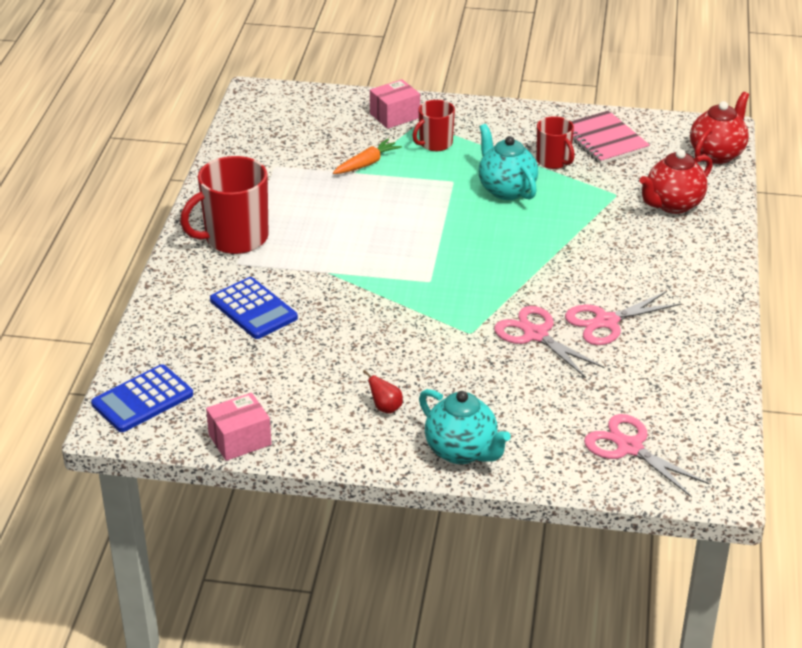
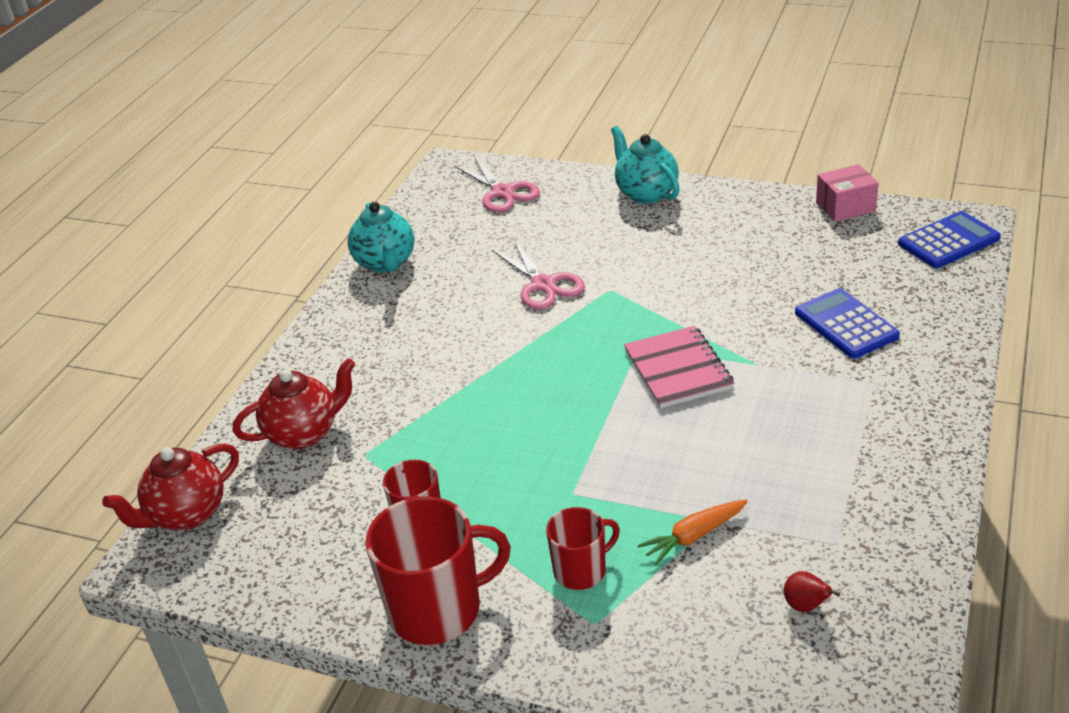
camera: 165 degrees left, 0 degrees up
(235, 238) = (881, 418): red mug -> red mug (437, 609)
(385, 408) = (708, 227): red pear -> red pear (806, 606)
(394, 116) = (633, 643): pink box -> none
(506, 190) = (505, 472): turquoise teapot -> turquoise teapot (385, 263)
(603, 140) = (325, 555): pink notebook -> pink notebook (678, 369)
(606, 322) = (466, 294): pink scissors -> none

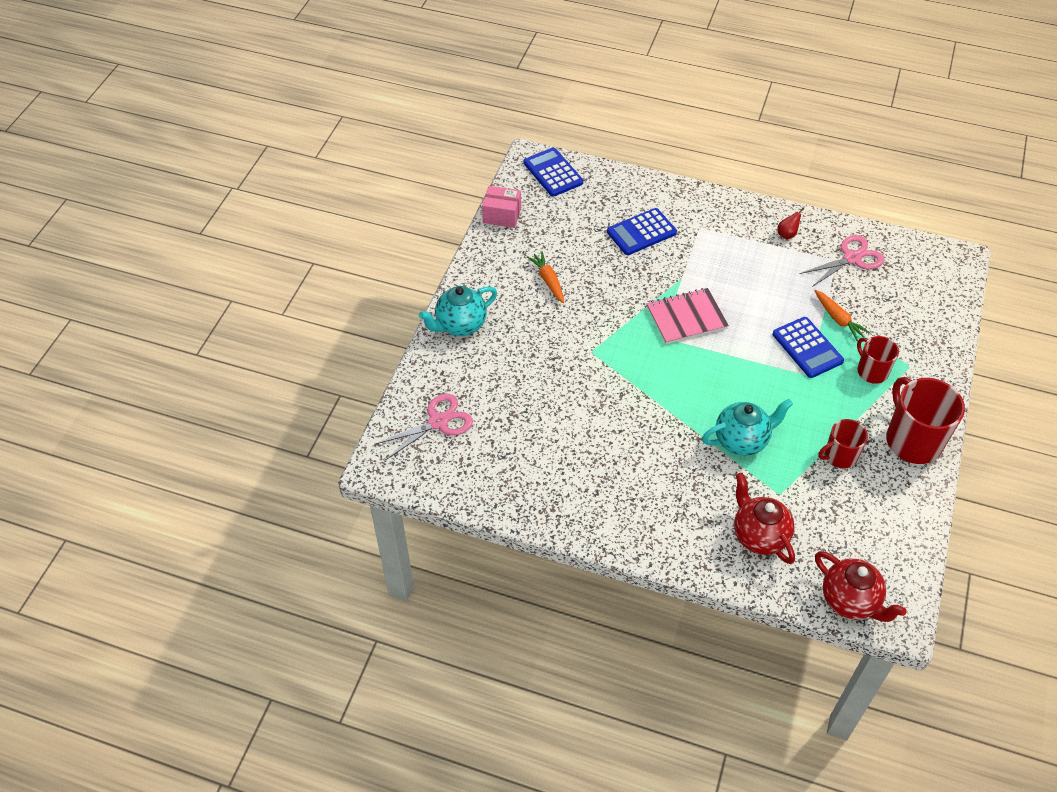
camera: 95 degrees left, 15 degrees up
(385, 263) = (538, 503): turquoise teapot -> turquoise teapot (742, 440)
(544, 285) = (581, 391): pink scissors -> pink scissors (852, 258)
(628, 495) = (807, 348): none -> blue calculator
(730, 250) = (548, 281): none -> orange carrot
(806, 606) = (883, 277): red pear -> red pear (787, 234)
(845, 207) = (502, 215): pink box -> pink box turned 60 degrees counterclockwise

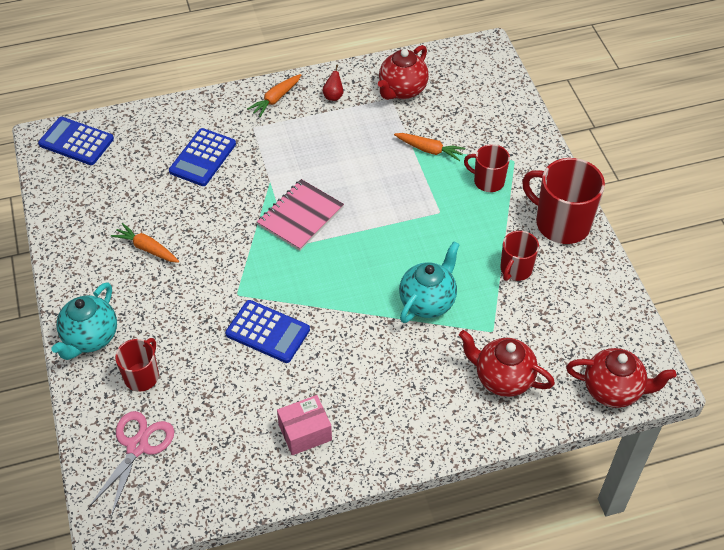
camera: 35 degrees left, 0 degrees up
(477, 373) = (142, 376): none -> red mug
(502, 215) = (54, 208): pink box -> pink box (305, 432)
(736, 214) = (276, 99): none -> orange carrot
(807, 348) = (422, 188): blue calculator -> blue calculator (267, 332)
(852, 258) = (402, 90): pink scissors -> red teapot

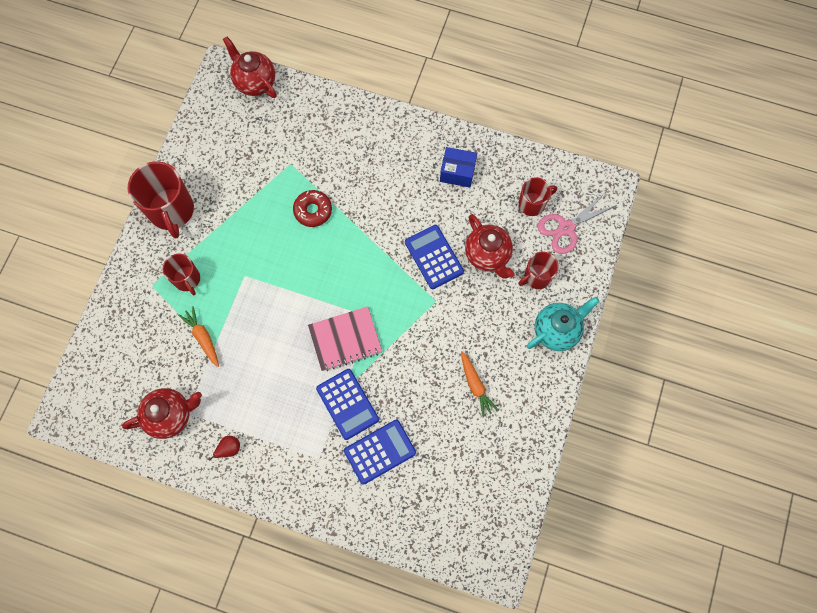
camera: 145 degrees left, 20 degrees up
(76, 142) = (472, 545): blue calculator -> blue calculator (347, 404)
(276, 99) = (278, 479): orange carrot -> none
(305, 432) = (457, 172): pink box -> blue box
(427, 302) = (313, 211): turquoise teapot -> red donut
(502, 378) = (312, 130): red teapot -> red teapot (487, 255)
(515, 269) = (235, 196): red mug -> red mug (532, 204)

